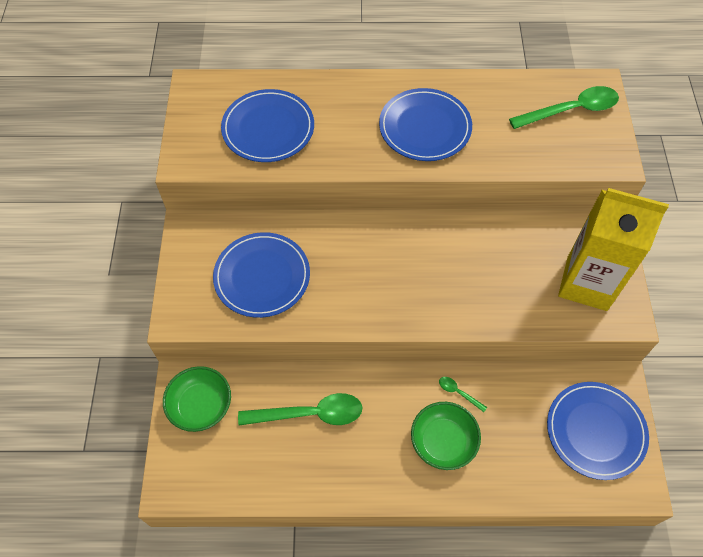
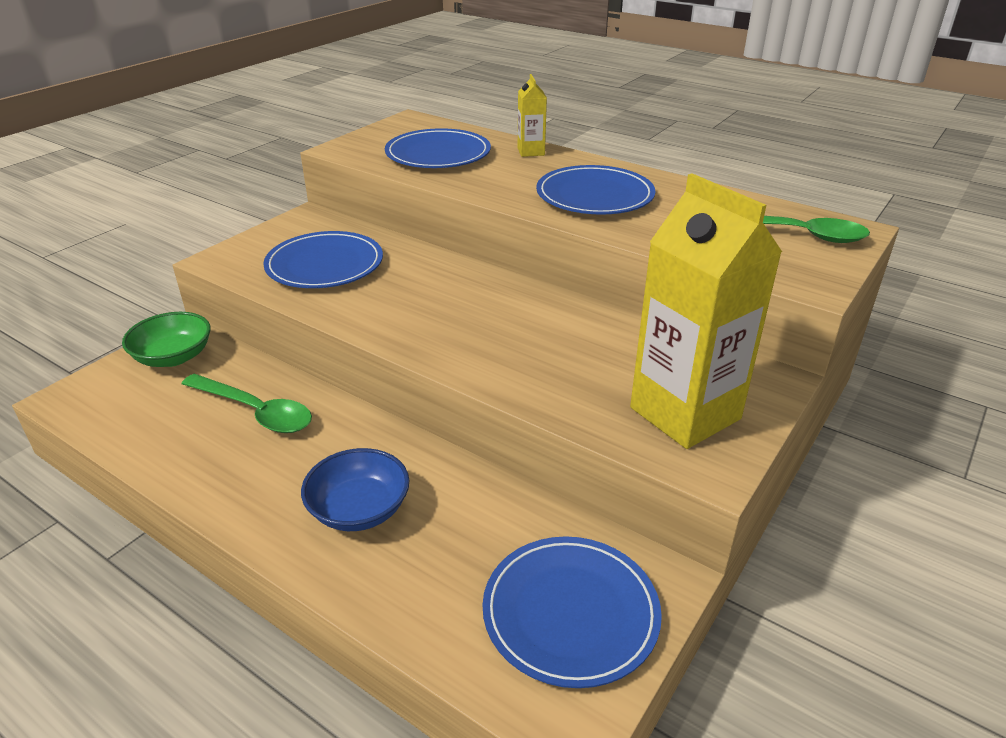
camera: 35 degrees right, 25 degrees down
(332, 90) = (531, 151): none -> yellow carton
(443, 441) = (359, 509): green bowl -> blue bowl
(458, 392) = (431, 476): green spoon -> none

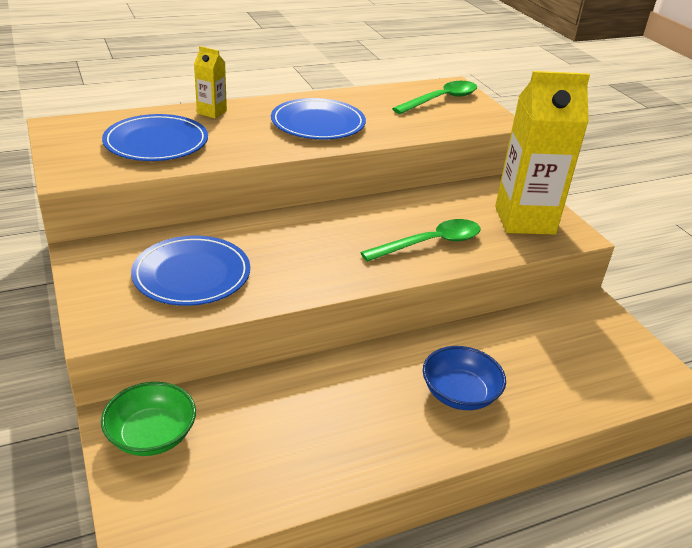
camera: 60 degrees left, 0 degrees up
(255, 412) = (296, 408): green spoon -> green spoon (430, 243)
(570, 613) = (600, 346): blue plate -> none

